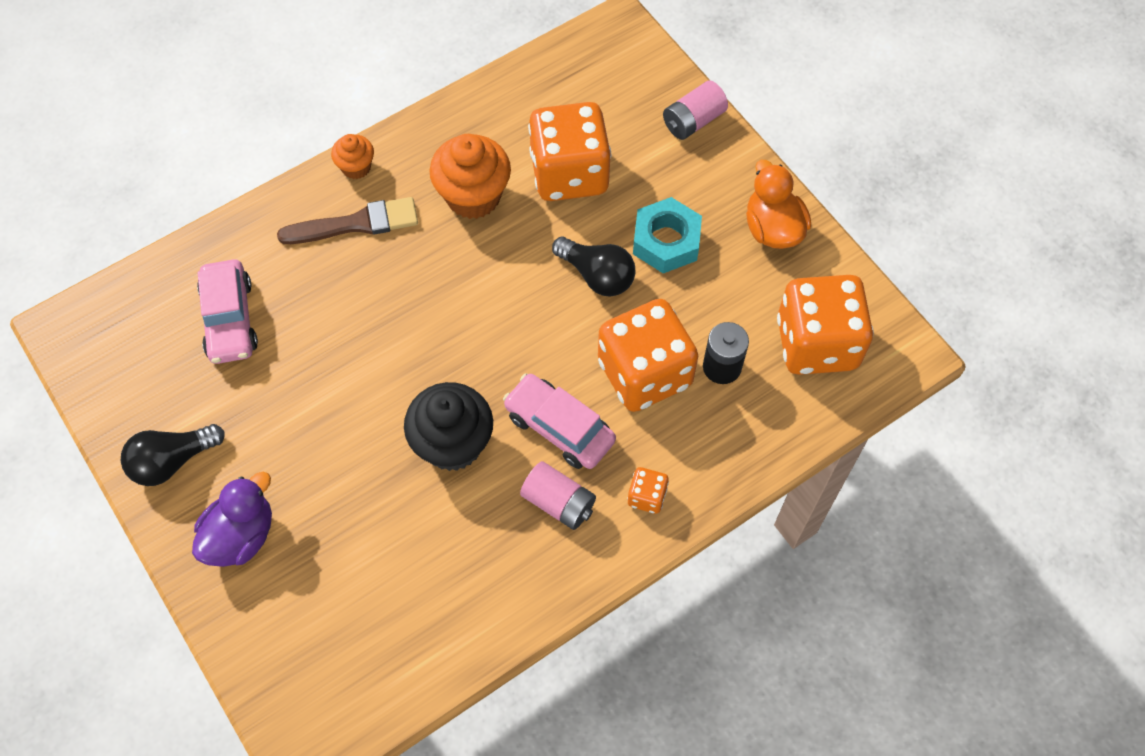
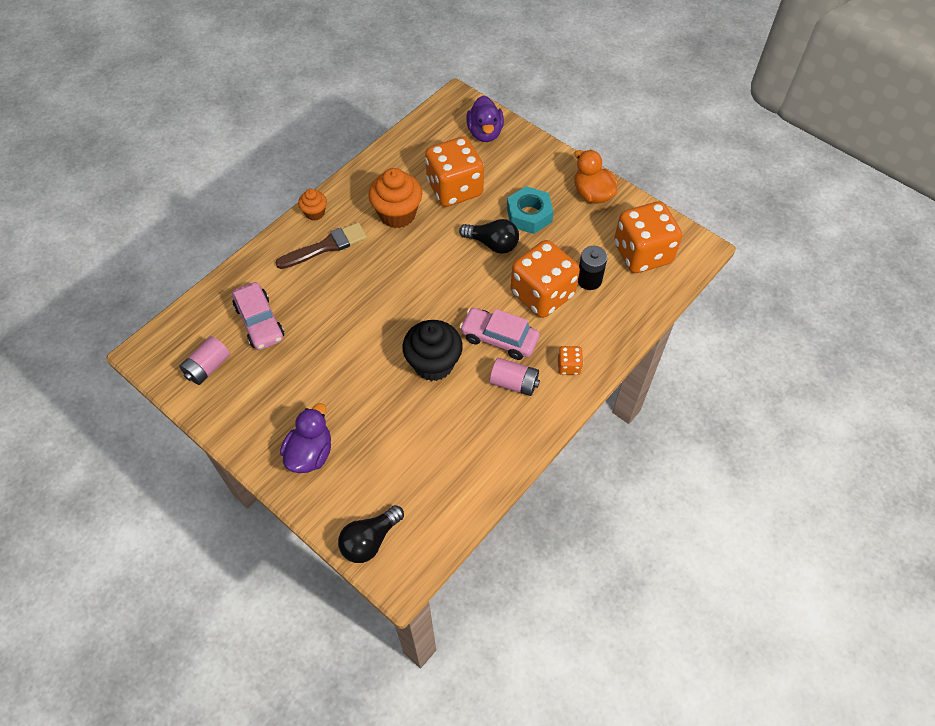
camera: 15 degrees left, 5 degrees down
(172, 461) = (248, 418): black light bulb -> black light bulb (370, 540)
(643, 92) = (485, 133): none -> purple duck
(693, 121) = (522, 143): pink battery -> pink battery (208, 367)

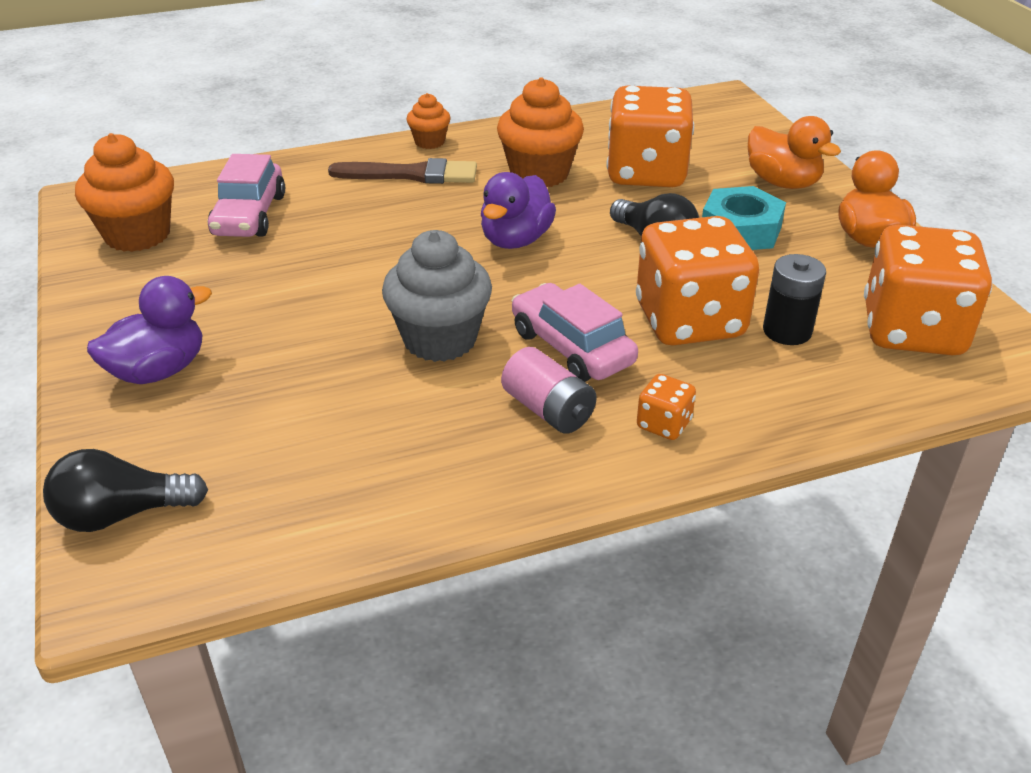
camera: 30 degrees right, 20 degrees down
(208, 367) = (137, 235): pink battery -> orange cupcake
(433, 364) = (440, 339): black cupcake -> grey cupcake
(485, 133) = (739, 135): purple duck -> purple duck (516, 240)
(529, 166) = (782, 182): none -> orange duck

